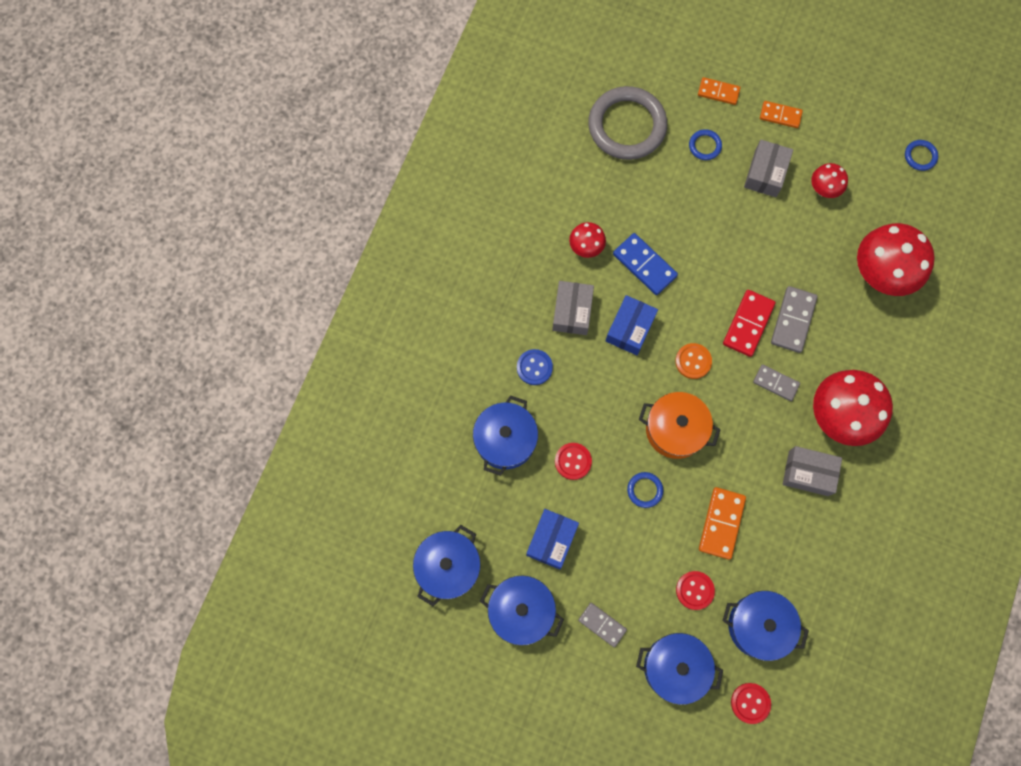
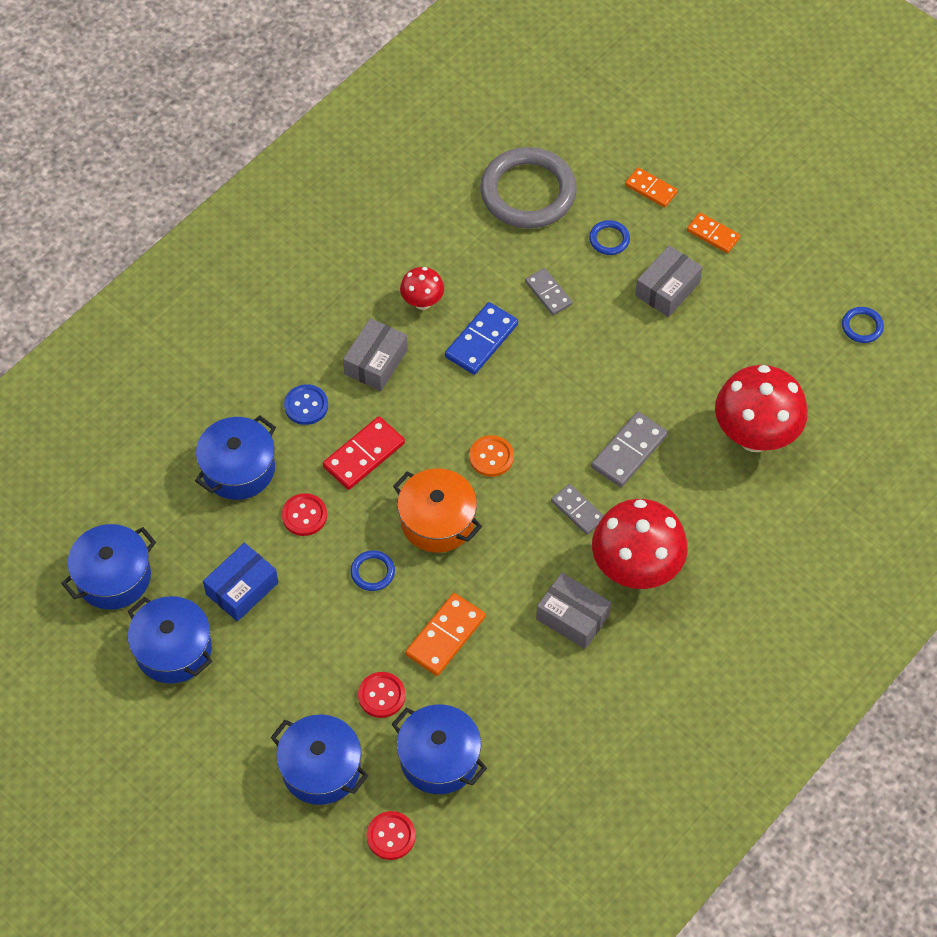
camera: 20 degrees right, 15 degrees down
(602, 624) = (258, 695): grey domino -> grey domino (548, 293)
(630, 329) = (434, 400): blue box -> none
(644, 265) = (481, 340): blue domino -> blue domino turned 60 degrees clockwise
(748, 324) = (574, 439): red domino -> red domino (364, 455)
(823, 190) = (728, 326): red mushroom -> none

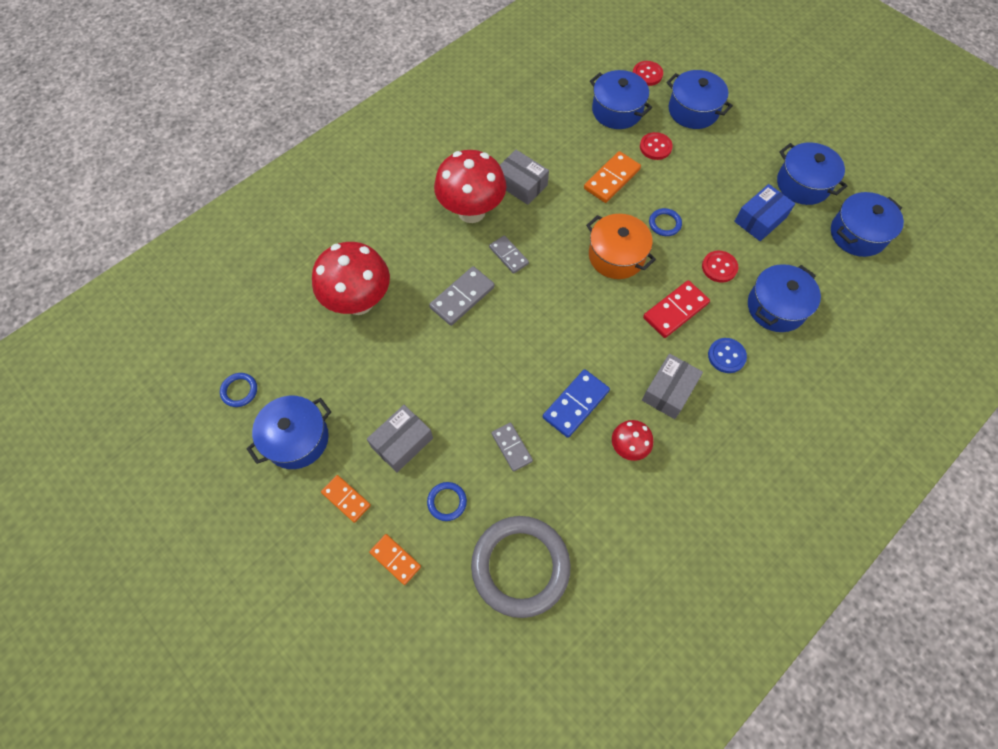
camera: 175 degrees left, 5 degrees up
(491, 457) = (572, 301): orange button -> none
(781, 284) = (297, 439): none -> blue pot

